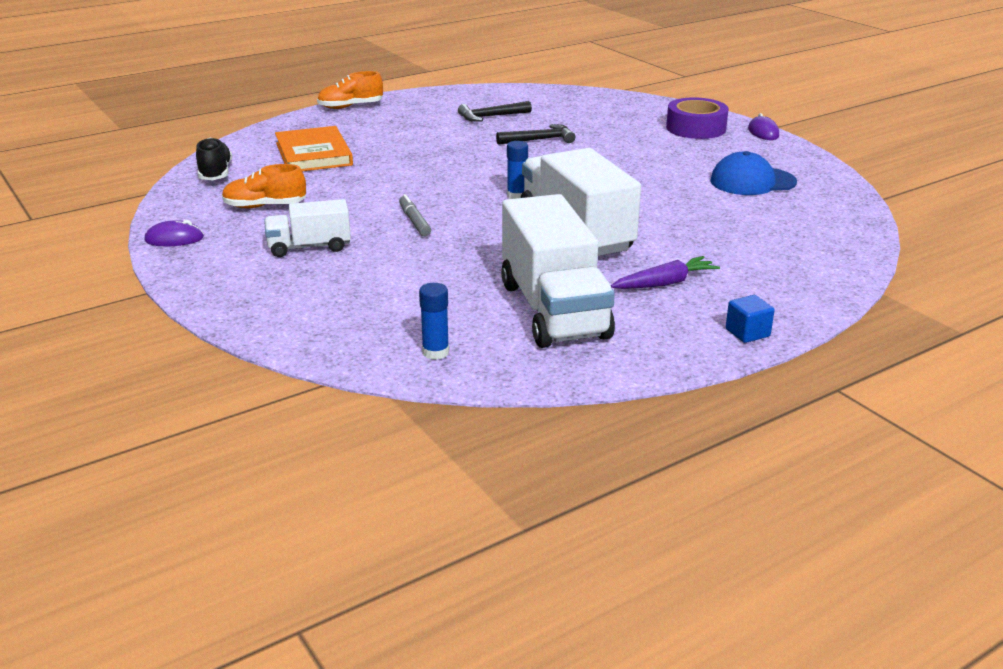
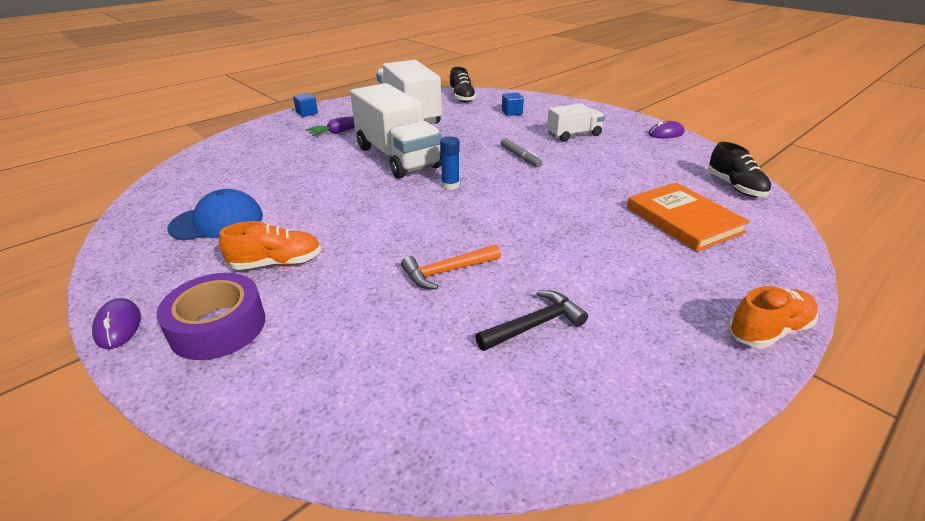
camera: 170 degrees right, 5 degrees up
(265, 206) = (643, 160): orange shoe -> orange shoe (277, 263)
(364, 301) = (512, 112): none -> blue cube
(435, 352) = (462, 98): blue glue stick -> black shoe
(540, 140) = (447, 271): black hammer -> orange hammer

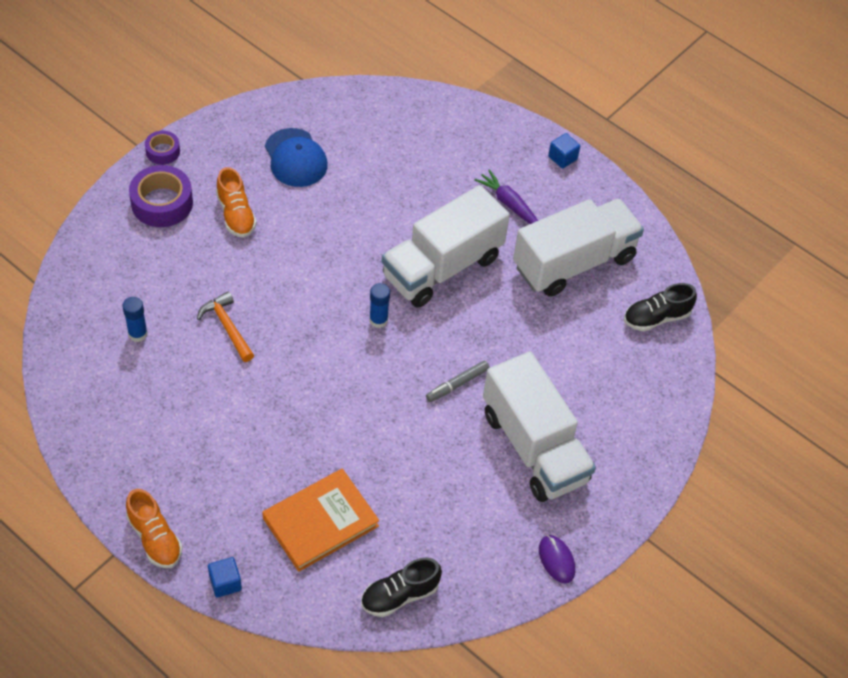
camera: 80 degrees right, 20 degrees up
(118, 326) = (163, 151): purple mouse -> purple tape
(449, 349) = (138, 334): none -> blue glue stick
(512, 112) = (606, 379): blue cube -> blue cube (225, 583)
(534, 325) = (162, 384): black hammer -> none
(573, 135) = (534, 447): white truck -> white truck, size x1.86

